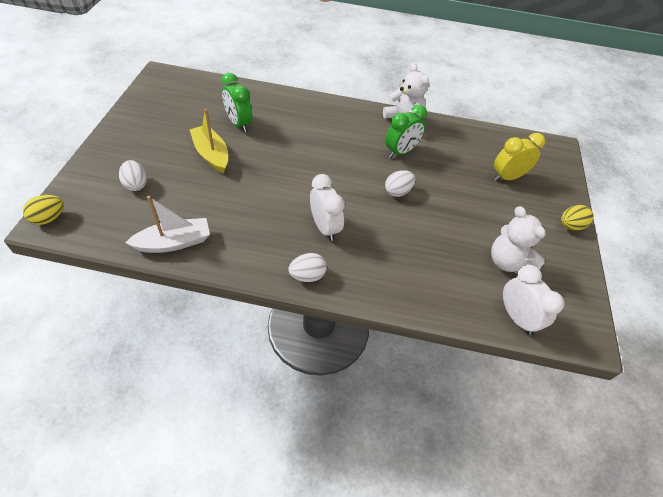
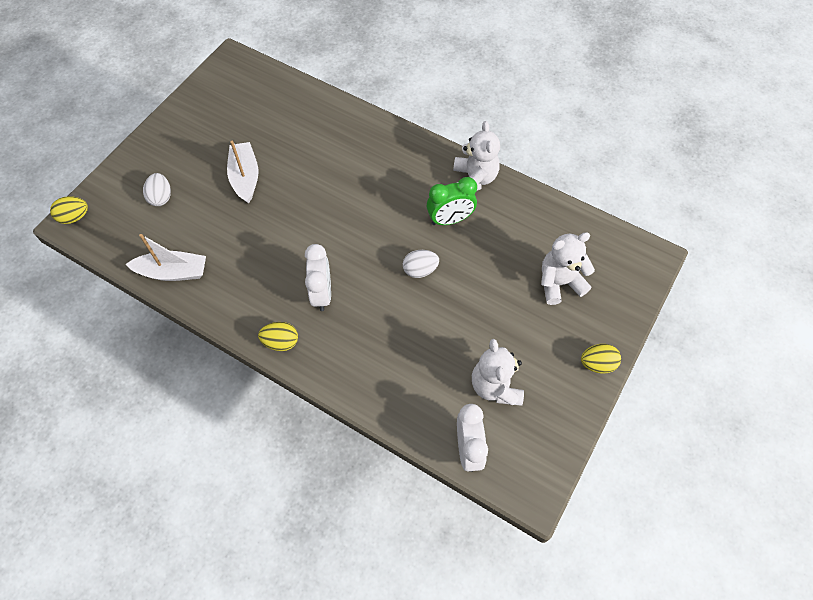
camera: 25 degrees right, 10 degrees up
(211, 154) = (245, 177): yellow boat -> white boat
(239, 124) = (288, 143): green clock -> none
(307, 275) = (281, 342): white egg -> yellow egg
(507, 177) = (559, 283): yellow clock -> white teddy bear

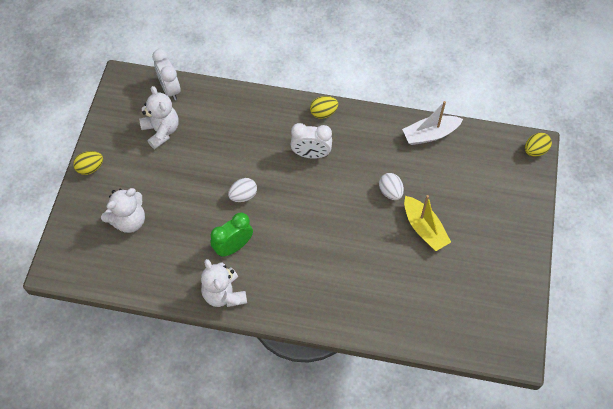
camera: 160 degrees right, 0 degrees up
(161, 197) = (481, 188): white egg -> white egg (390, 192)
(245, 177) = (424, 228): white boat -> yellow boat
(322, 293) = (311, 154): white clock -> white clock turned 60 degrees counterclockwise

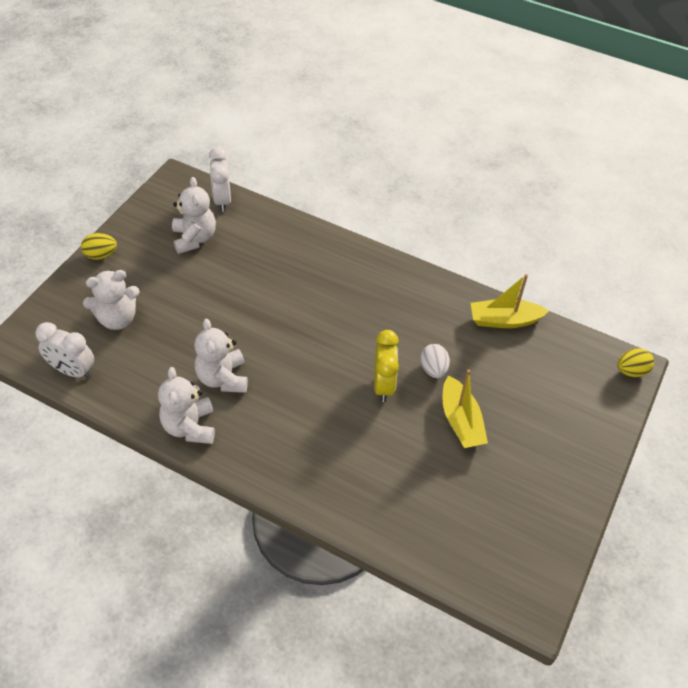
camera: 15 degrees right, 10 degrees down
(233, 247) = (223, 378): green clock -> white teddy bear
(243, 195) = (257, 327): white egg -> none
(311, 154) = (353, 305): white clock -> white clock (73, 371)
(323, 113) = (385, 266): yellow egg -> none
(357, 216) = (383, 385): none -> yellow clock
(430, 134) = (504, 320): white boat -> yellow boat

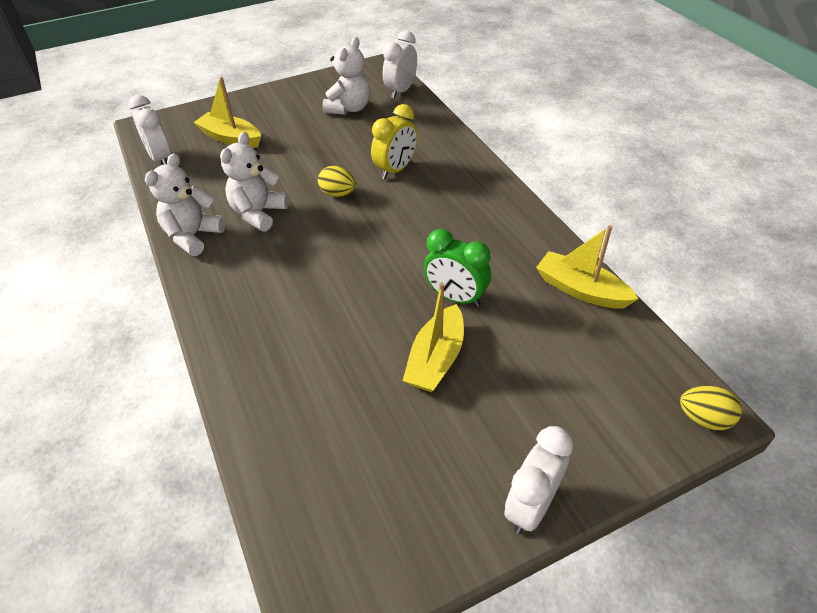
camera: 40 degrees right, 5 degrees down
(101, 255) = (268, 94): yellow egg -> yellow egg (338, 194)
(117, 319) = (231, 138): white teddy bear -> yellow boat
(383, 385) = (391, 286): yellow clock -> yellow clock (395, 170)
(433, 369) = (455, 297): white egg -> green clock
(588, 479) = (531, 506): none -> white clock

